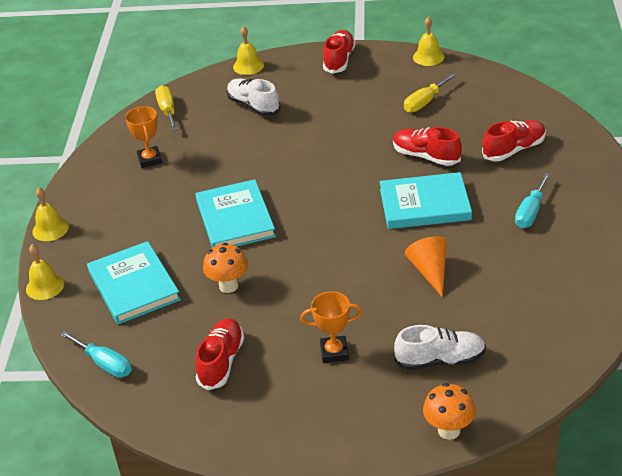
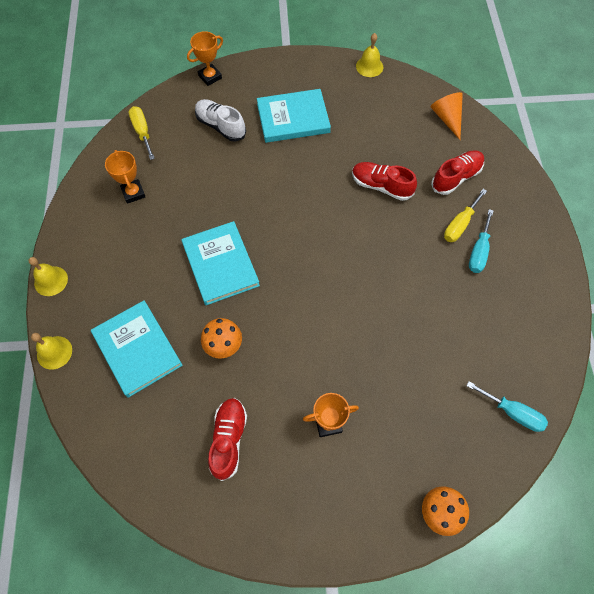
camera: 10 degrees left, 25 degrees up
(105, 364) = (122, 446): turquoise screwdriver -> turquoise screwdriver (512, 412)
(248, 66) = (210, 77): yellow bell -> orange trophy
(339, 60) = (291, 70): red shoe -> none
(425, 102) = (372, 121): yellow screwdriver -> yellow screwdriver (460, 224)
(425, 204) = (387, 244): turquoise book -> turquoise book (293, 118)
(430, 271) = (400, 324): orange cone -> orange cone (447, 118)
(440, 360) = (422, 429): white shoe -> none

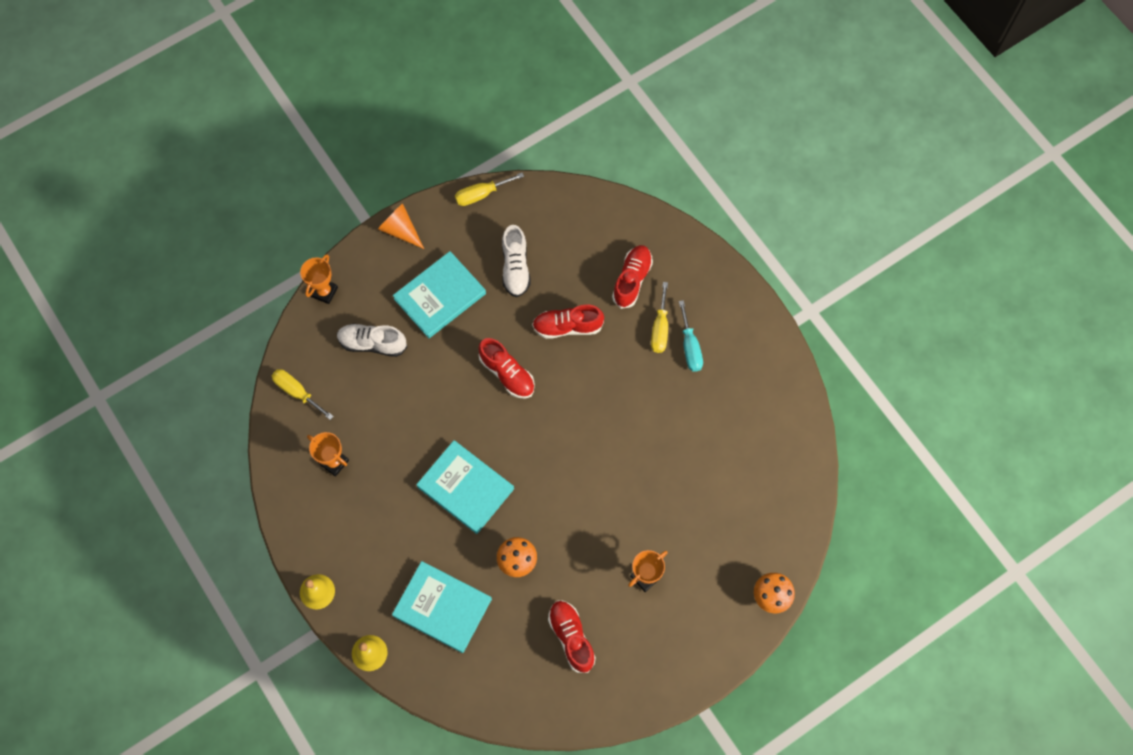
camera: 30 degrees left, 5 degrees up
(310, 196) = (507, 373): none -> red shoe
(365, 126) = (515, 267): none -> white shoe
(369, 66) = (481, 194): yellow bell -> yellow screwdriver
(447, 118) = (590, 217): orange cone -> orange cone (400, 230)
(512, 412) = (788, 482): turquoise screwdriver -> none

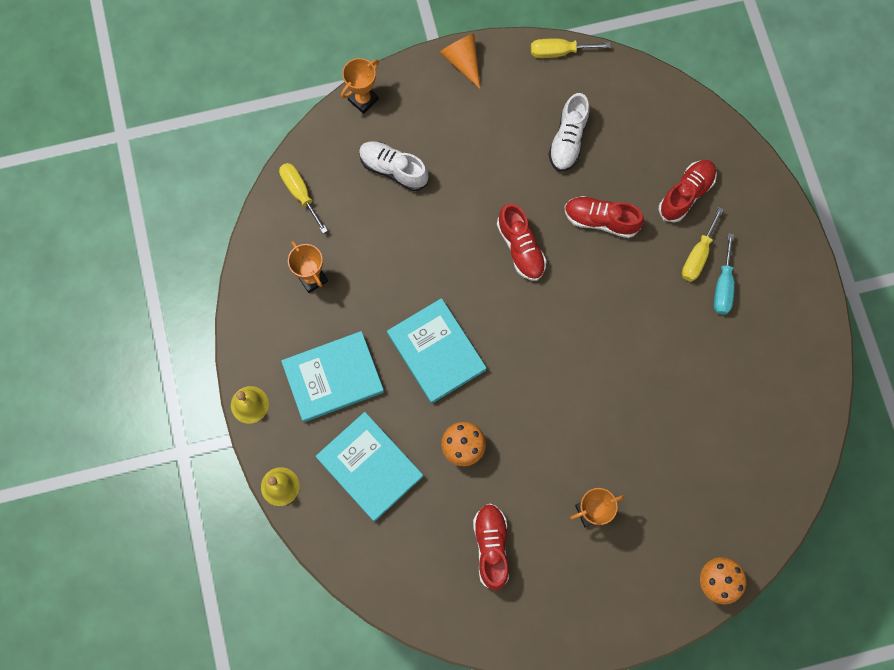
camera: 20 degrees right, 5 degrees up
(440, 296) = (479, 144): turquoise book -> turquoise book (333, 377)

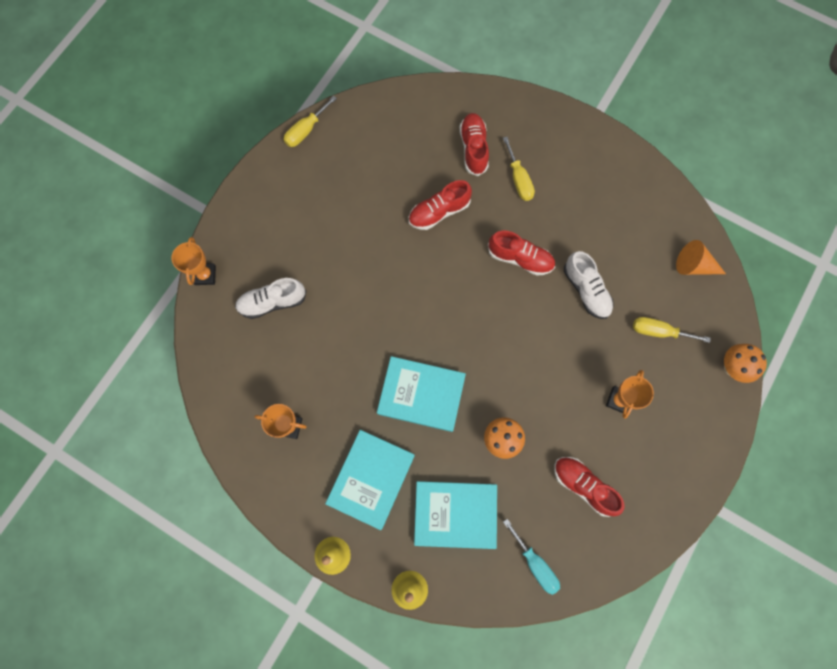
camera: 45 degrees left, 0 degrees up
(300, 193) = (223, 377): yellow screwdriver -> yellow screwdriver (658, 331)
(462, 61) = (248, 191): orange cone -> orange cone (694, 266)
(520, 248) = (407, 276): red shoe -> red shoe (520, 258)
(568, 140) = (368, 180): white shoe -> white shoe (586, 290)
(723, 286) = (552, 184): turquoise screwdriver -> turquoise screwdriver (535, 563)

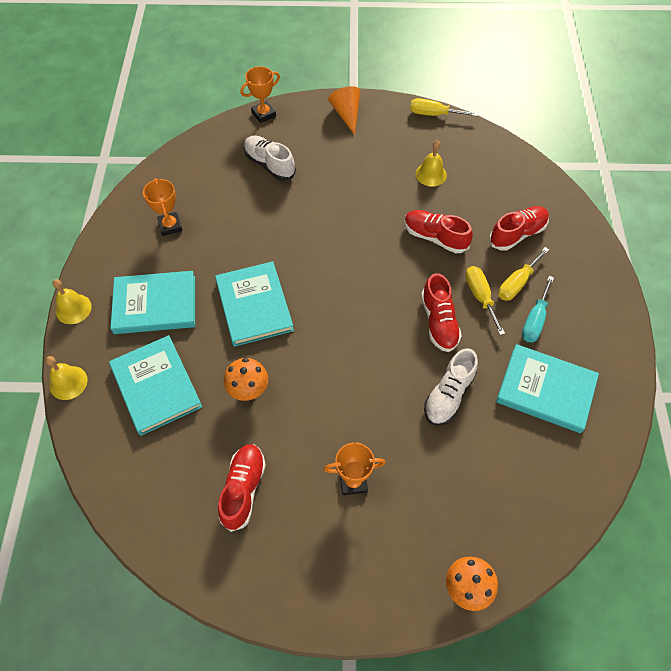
camera: 60 degrees right, 15 degrees down
(371, 174) = (431, 174): none -> yellow bell
(535, 563) = (141, 480): turquoise screwdriver -> turquoise screwdriver (534, 320)
(618, 220) = (545, 390): none -> turquoise book
(658, 331) = (454, 487): yellow screwdriver -> yellow screwdriver (480, 297)
(694, 266) = (554, 490): orange cone -> orange cone (346, 114)

